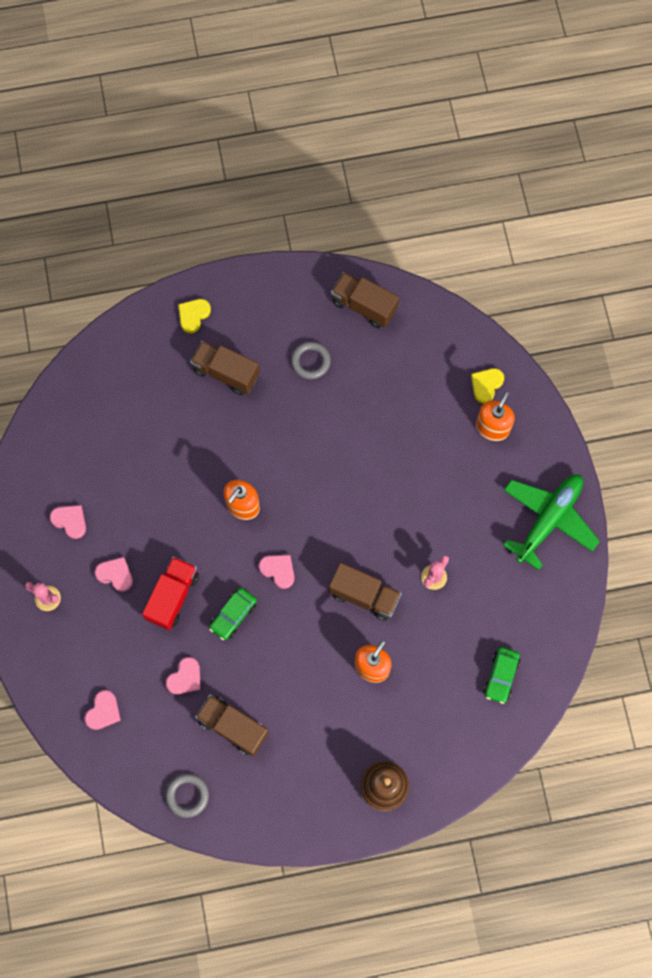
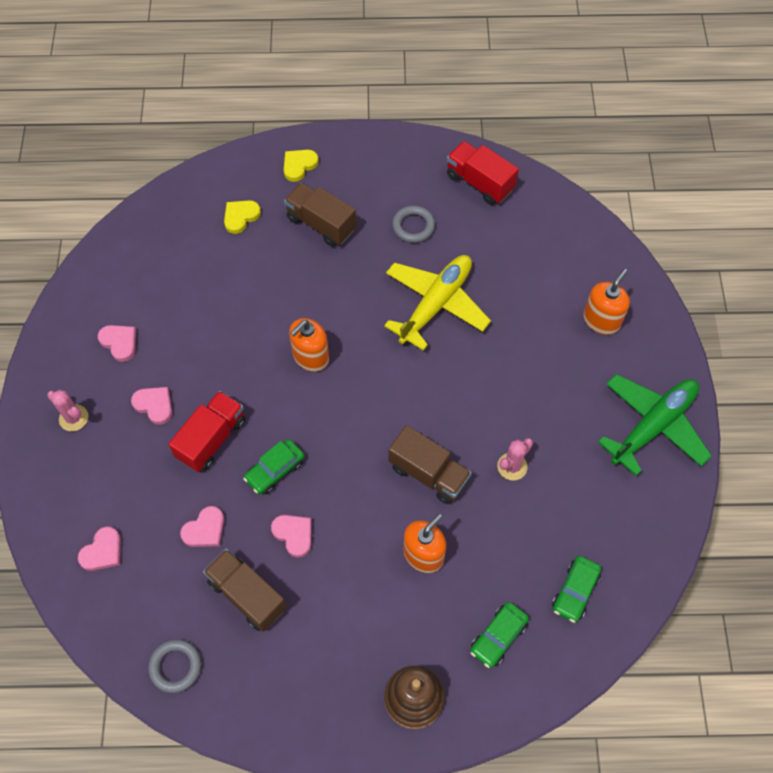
camera: 10 degrees right, 10 degrees down
(278, 570) = (336, 430): pink heart -> pink heart (294, 534)
(344, 436) = (436, 304): none -> yellow plane
(364, 306) = (479, 182): brown truck -> red truck
(444, 725) = (498, 637): none -> green car
(486, 385) = (600, 277): yellow heart -> yellow heart (240, 217)

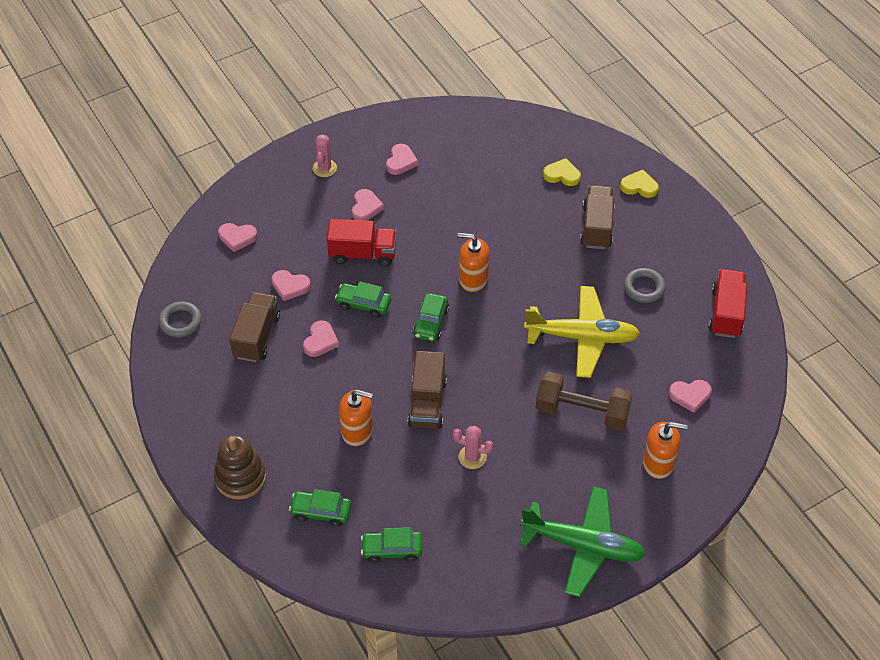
camera: 60 degrees right, 10 degrees down
(338, 421) = (431, 323): none -> green car
(515, 349) = (582, 411): none -> brown dumbbell
(547, 258) = (690, 395): none -> pink heart

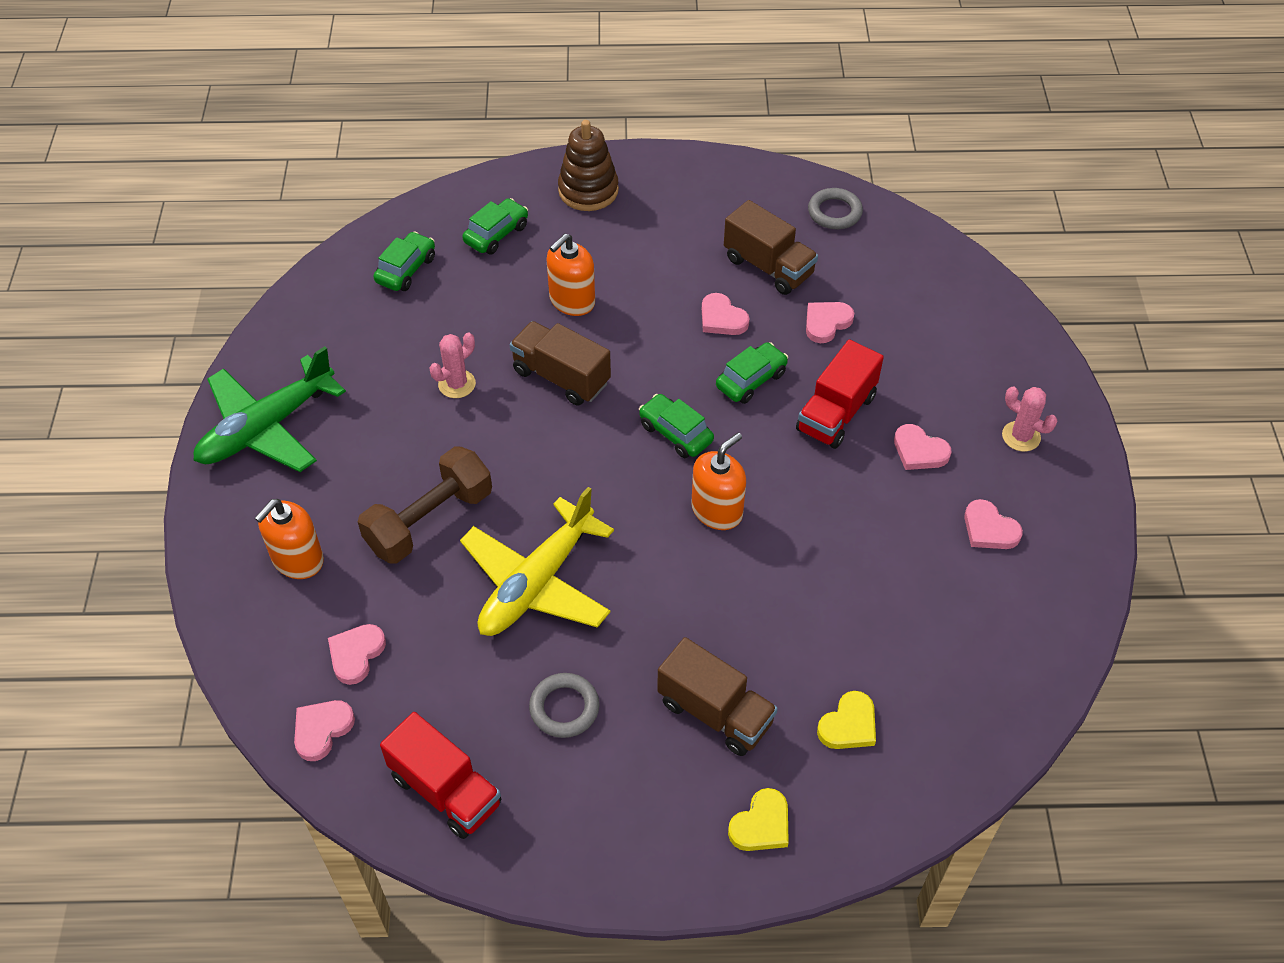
camera: 120 degrees right, 0 degrees up
(237, 237) = (940, 303): pink heart -> pink heart (322, 730)

